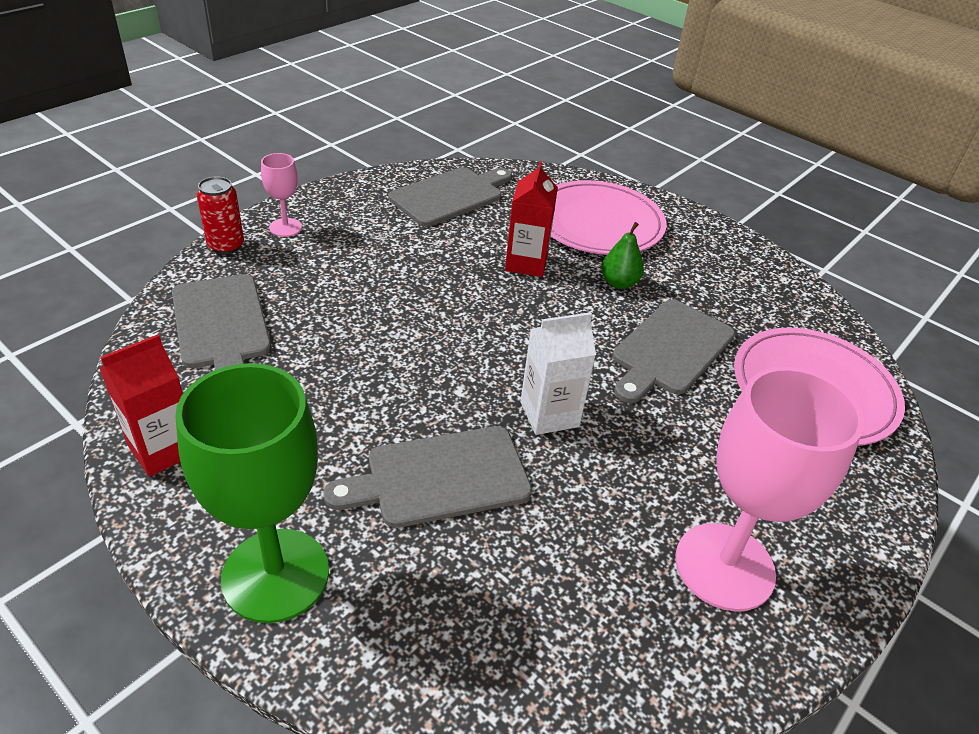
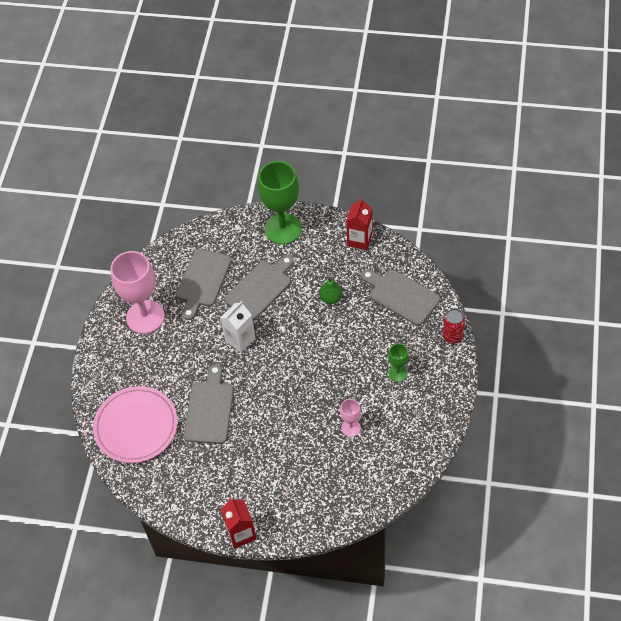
camera: 155 degrees right, 15 degrees up
(285, 227) = (442, 366): pink goblet -> pink goblet (351, 427)
(350, 250) = (398, 373): none -> green goblet
(450, 195) = (390, 452): grey cutting board -> grey cutting board (203, 281)
(526, 263) = (310, 423): red carton -> red carton (241, 533)
(598, 223) = (296, 486): pink plate -> none
(619, 283) = (257, 441): green pear -> green pear (331, 298)

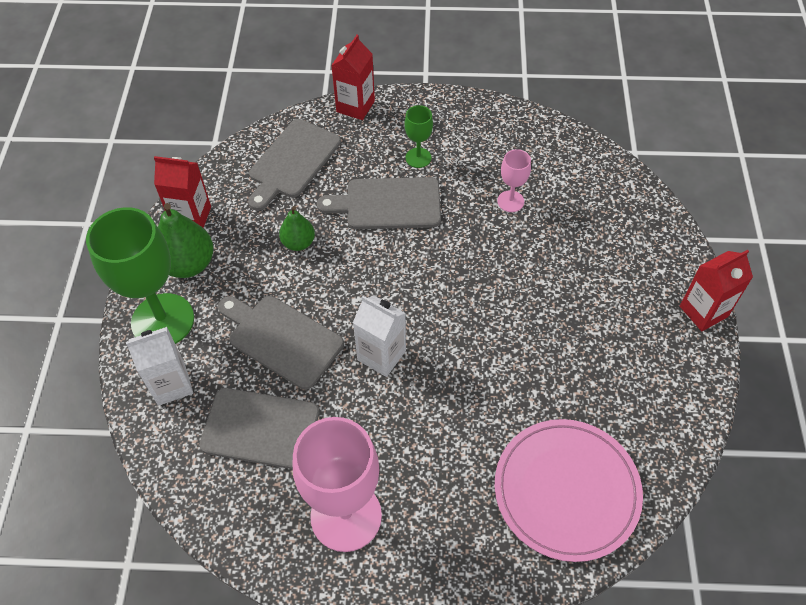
camera: 100 degrees left, 0 degrees up
(209, 409) = (514, 382): grey cutting board -> grey cutting board (388, 204)
(239, 235) = (171, 384): none -> white carton
(322, 240) = (188, 264): none -> green pear
(452, 336) = (355, 106): red can -> red carton

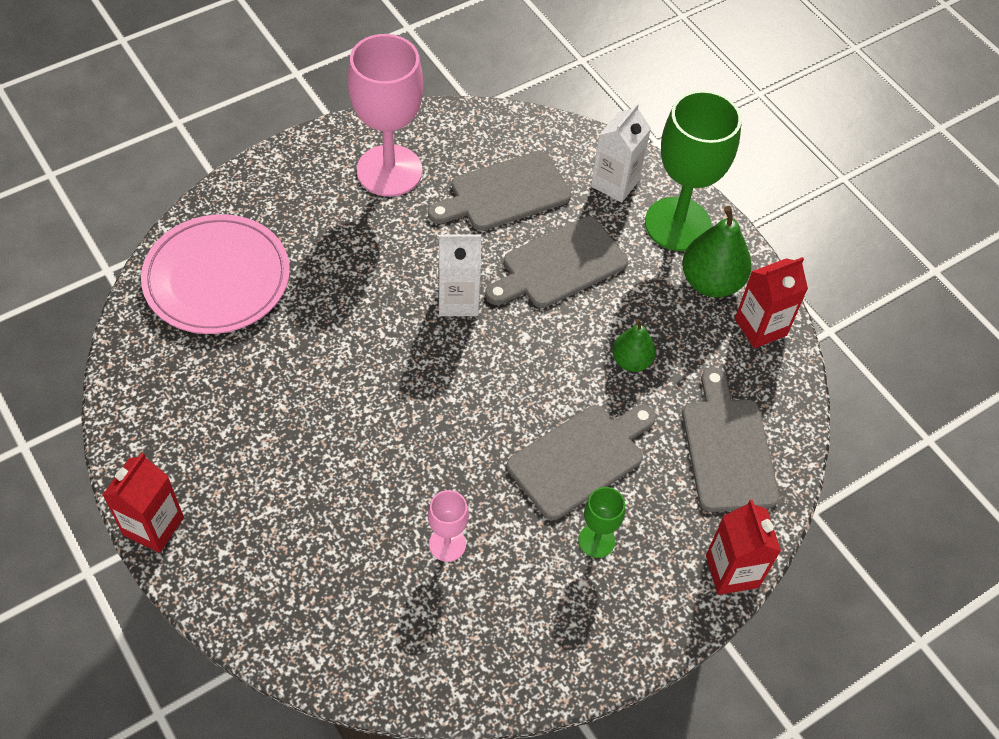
camera: 140 degrees right, 0 degrees up
(281, 339) = (560, 265): grey cutting board -> grey cutting board turned 150 degrees clockwise

